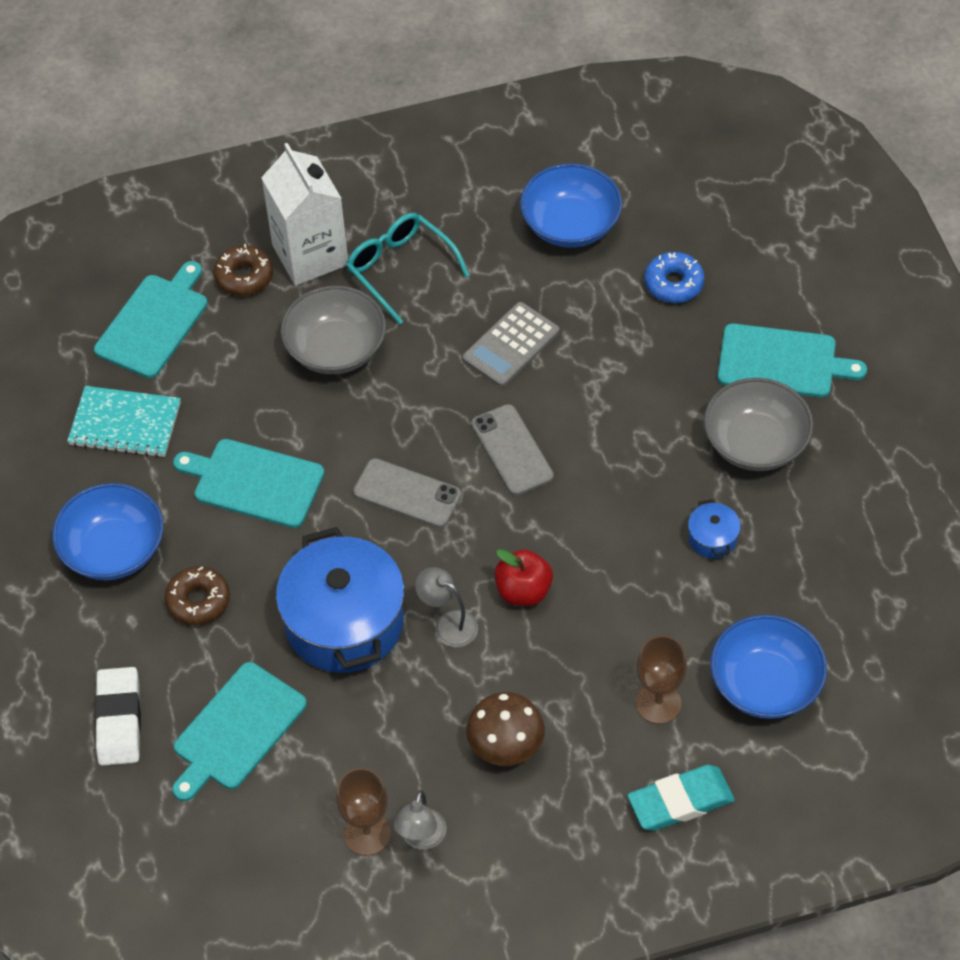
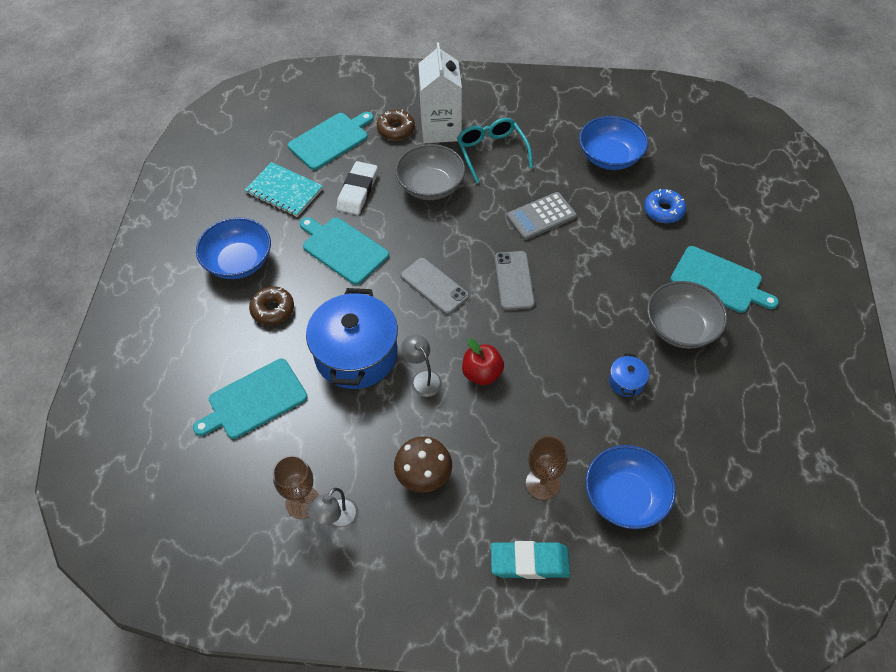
camera: 20 degrees right, 0 degrees up
(119, 720) = (186, 367): white eraser -> white eraser (357, 191)

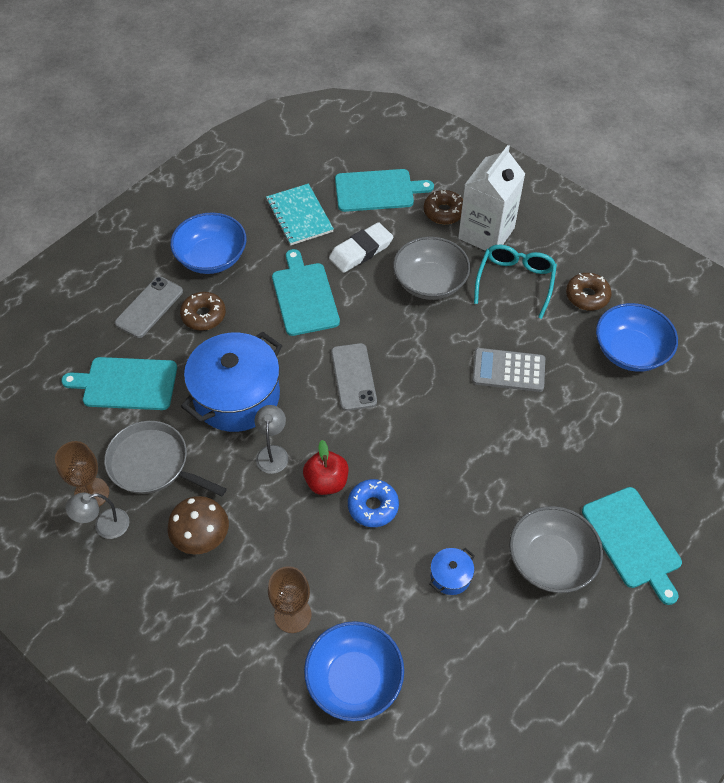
camera: 35 degrees right, 0 degrees up
(333, 447) = (152, 464): none -> grey pan
(514, 280) = (429, 415): grey phone -> grey phone (149, 307)
(529, 562) = (222, 674): turquoise eraser -> none
(549, 135) = (587, 296): none -> brown donut
(663, 210) = (638, 436): blue donut -> blue donut (373, 506)

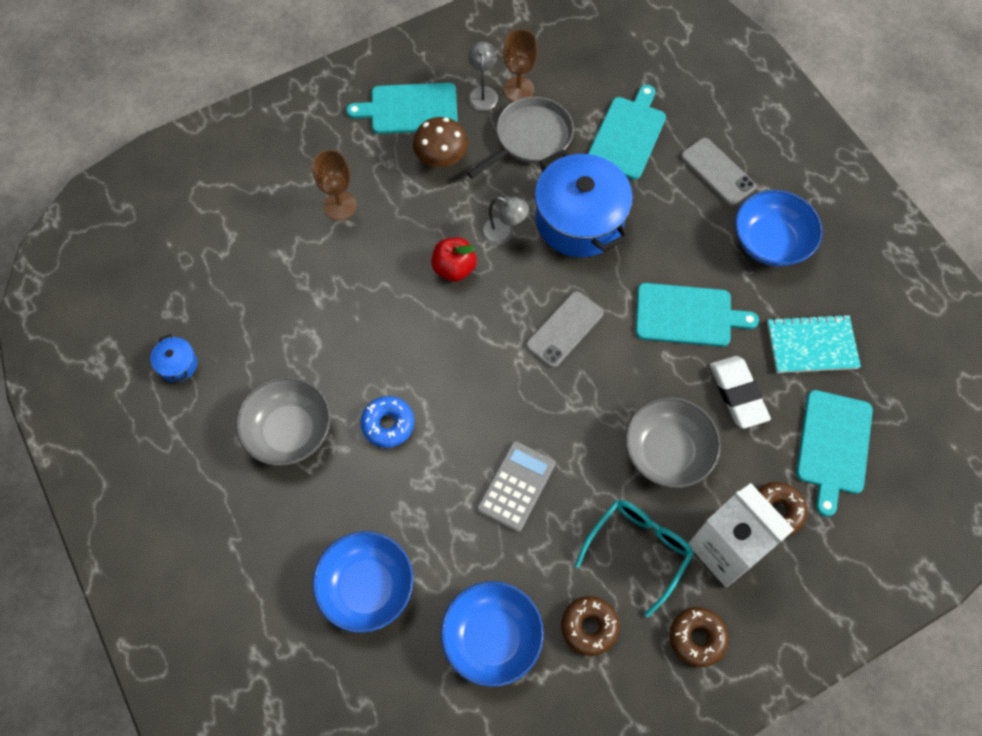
camera: 110 degrees right, 10 degrees up
(203, 315) = (691, 216): brown donut -> brown donut (697, 638)
(353, 377) = (564, 329): grey phone -> grey phone turned 60 degrees counterclockwise
(354, 680) = (264, 233): blue bowl -> blue bowl (367, 587)
(373, 506) = (412, 298): blue donut -> blue donut (388, 424)
(450, 576) = (315, 338): blue pot -> blue pot (178, 364)
(515, 281) = (638, 549): turquoise glasses -> turquoise glasses turned 90 degrees counterclockwise
(633, 541) = (272, 517): turquoise cutting board -> turquoise cutting board (410, 109)

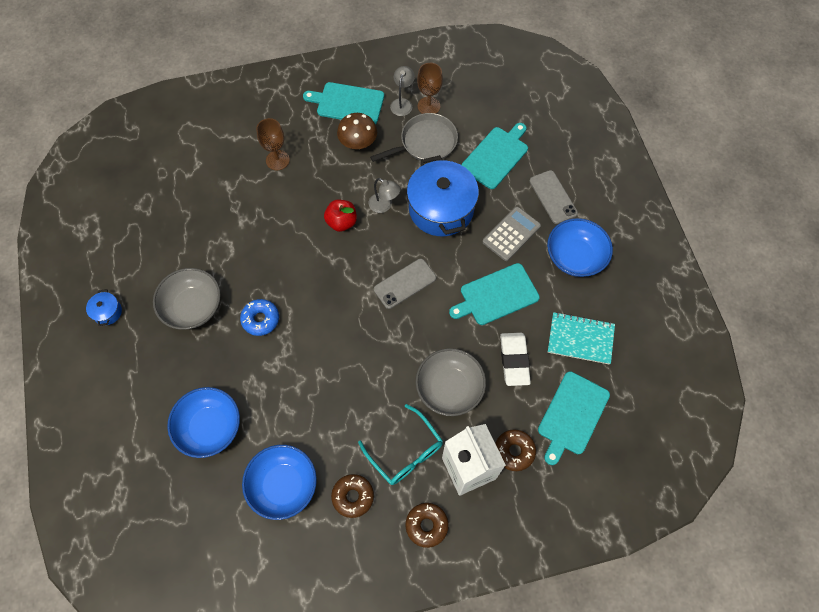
camera: 15 degrees right, 0 degrees up
(178, 364) = (134, 243): blue pot -> blue pot (107, 312)
(516, 486) = (334, 385): grey calculator -> grey calculator (511, 234)
(638, 549) = (406, 452): turquoise glasses -> turquoise glasses turned 90 degrees clockwise
(687, 315) = (496, 295): turquoise cutting board -> turquoise cutting board turned 135 degrees clockwise

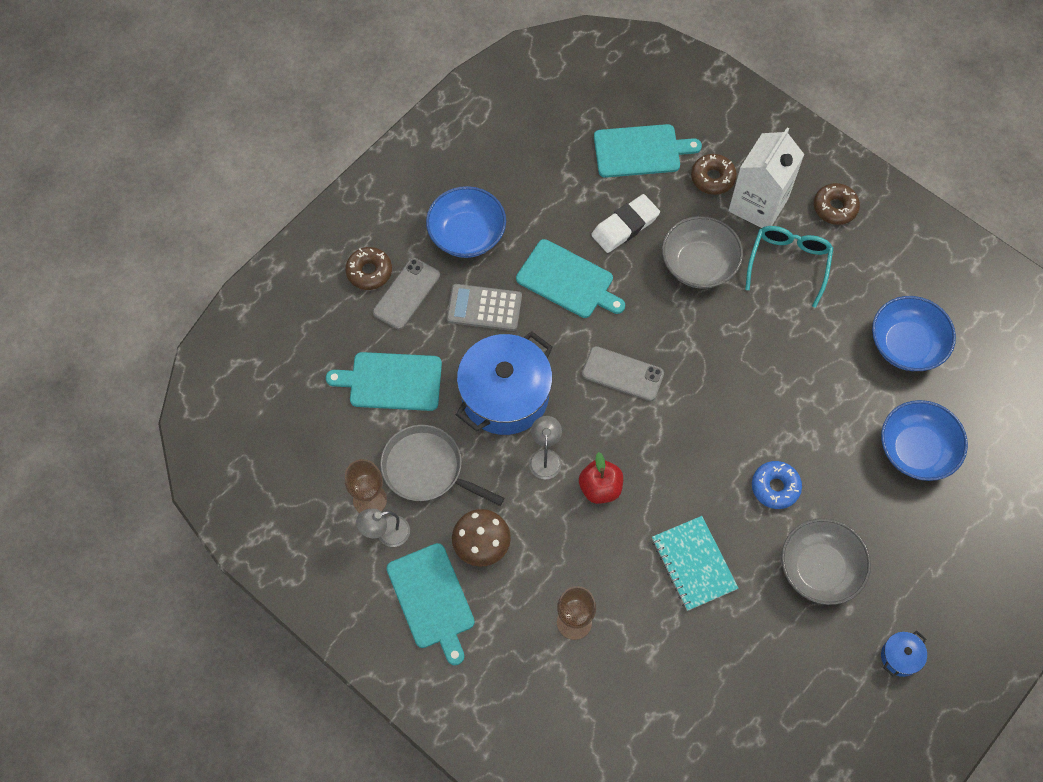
camera: 125 degrees left, 0 degrees up
(353, 496) = (864, 280): brown donut -> brown donut (369, 272)
(580, 339) = (557, 183): turquoise notebook -> turquoise notebook (694, 564)

